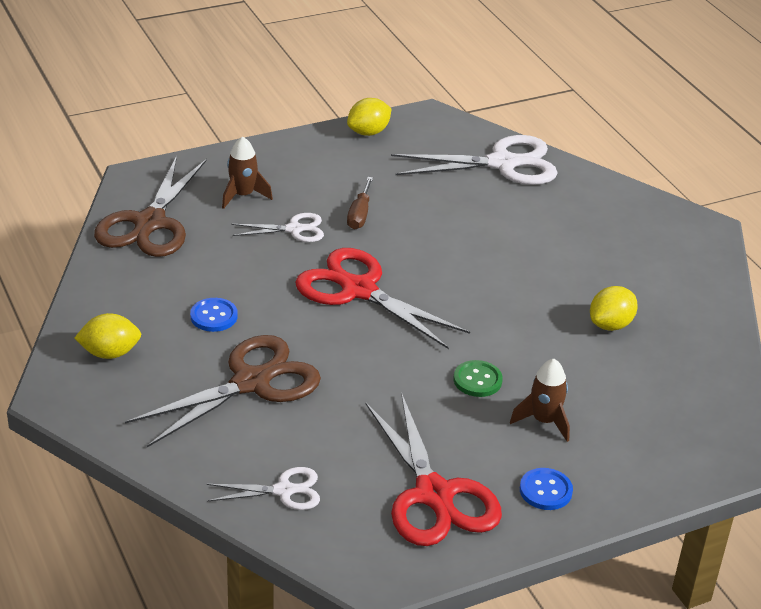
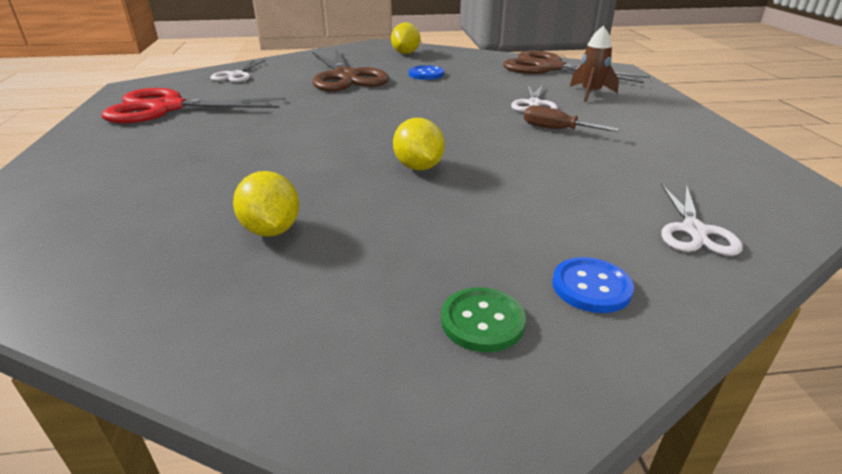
camera: 110 degrees right, 5 degrees down
(358, 290) = (431, 115): red scissors -> none
(368, 132) = (740, 154): yellow lemon -> yellow lemon (418, 167)
(477, 380) = (265, 140): green button -> green button (482, 321)
(502, 163) = (694, 231): white scissors -> white scissors, size x0.53
(544, 421) = (177, 158): brown rocket -> none
(545, 490) = (104, 143): blue button -> blue button (591, 287)

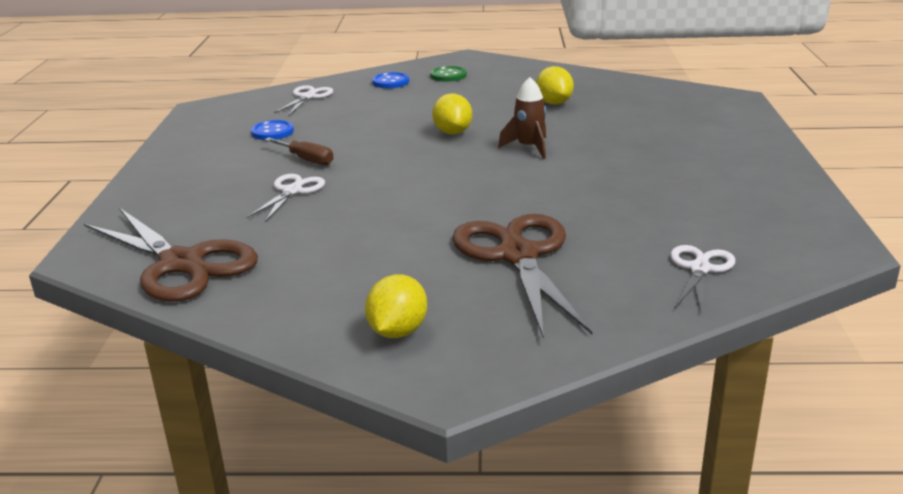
camera: 170 degrees left, 5 degrees down
(167, 108) = (733, 202): red scissors -> none
(426, 74) = (390, 256): blue button -> blue button (272, 132)
(590, 93) = (203, 205): brown rocket -> brown rocket (529, 148)

